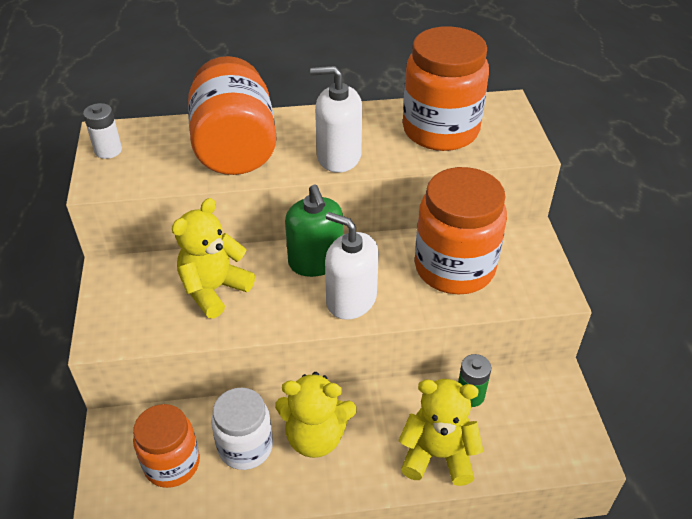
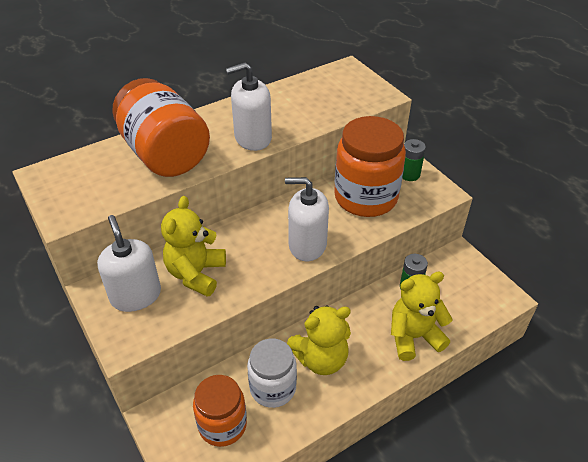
camera: 25 degrees left, 0 degrees up
(108, 150) = (55, 187): white battery -> none
(142, 291) = (136, 295): none -> white soap dispenser
(315, 261) = (262, 226): green soap dispenser -> none
(440, 130) = (315, 98): orange jar -> none
(527, 257) = (409, 174): none -> green battery

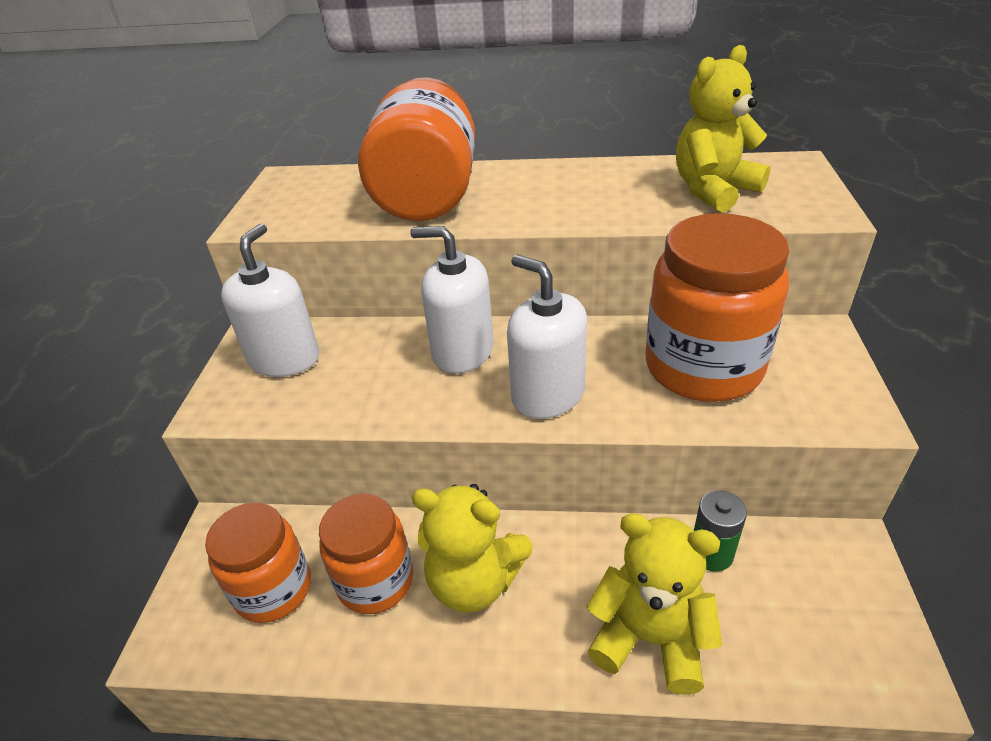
camera: 40 degrees right, 5 degrees down
(196, 274) = (371, 365): yellow teddy bear -> yellow teddy bear (713, 190)
(253, 138) = (555, 209): white soap dispenser -> white soap dispenser (462, 351)
(273, 388) = (375, 581): white jar -> orange jar
(409, 174) = (814, 363): green battery -> none

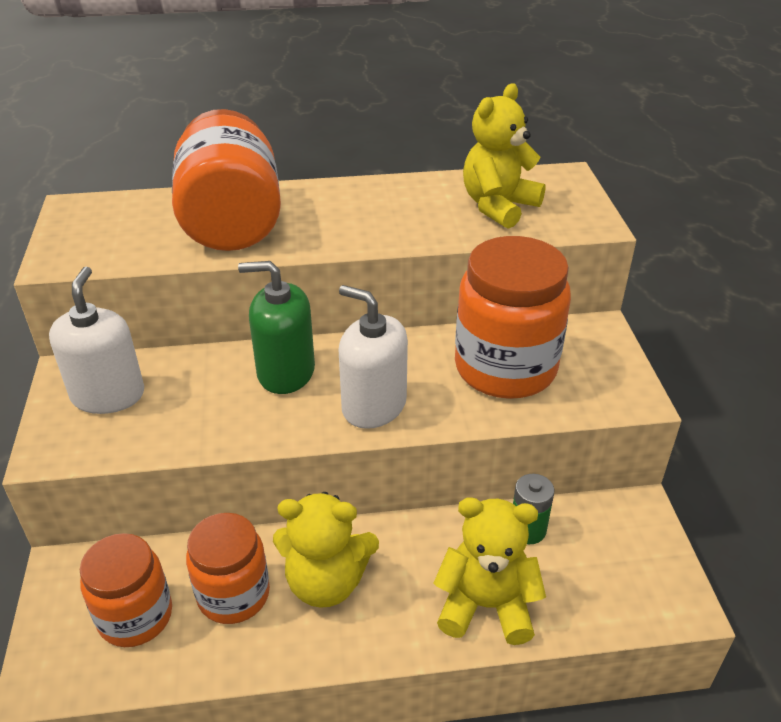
camera: 15 degrees left, 0 degrees up
(462, 351) = (285, 372): white soap dispenser -> green soap dispenser

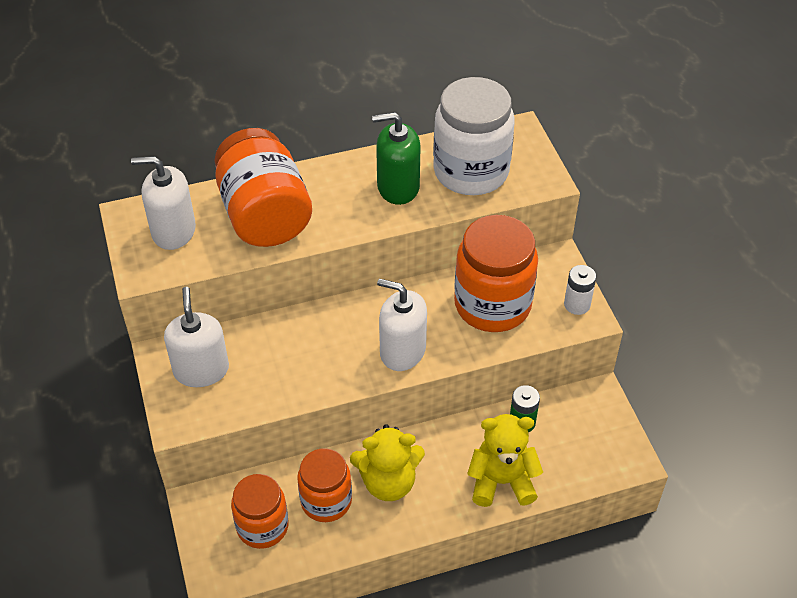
camera: 10 degrees left, 10 degrees up
(116, 226) = (173, 231): none -> white soap dispenser
(285, 372) = (329, 331): green soap dispenser -> green soap dispenser (398, 187)
(498, 206) = (471, 171): yellow teddy bear -> white jar
(619, 381) = (577, 304): none -> white battery

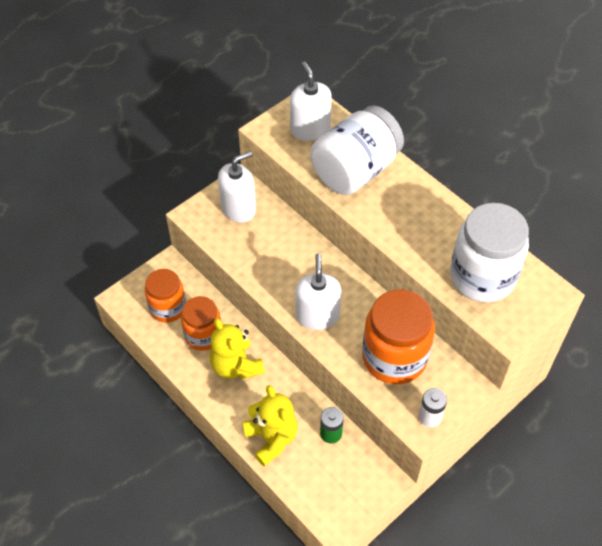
camera: 65 degrees right, 5 degrees up
(264, 215) = (355, 170): orange jar -> white jar
(398, 187) = (434, 236): green soap dispenser -> none

